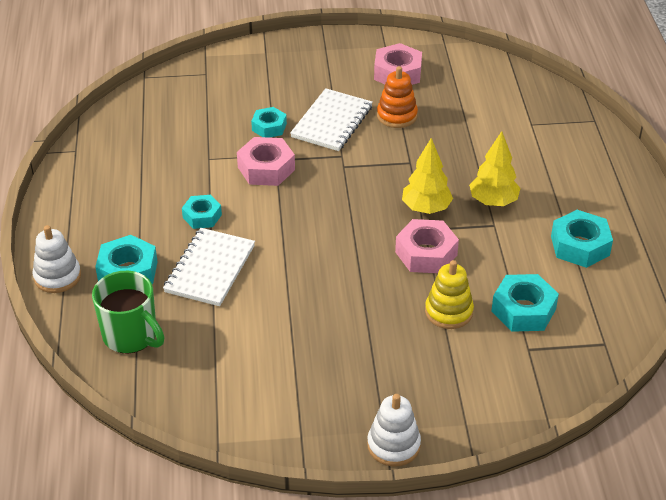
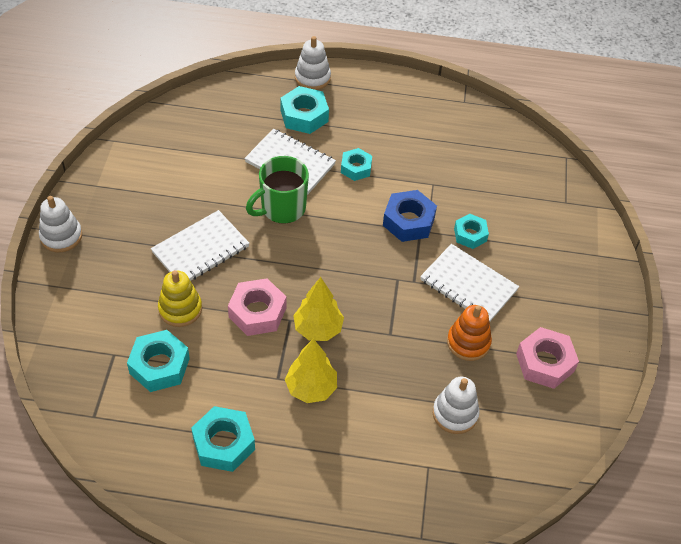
camera: 100 degrees right, 10 degrees up
(131, 336) = (234, 109): green mug -> green mug (282, 208)
(266, 168) = (408, 221): pink nut -> blue nut
(364, 315) = (200, 249): none -> white notebook
(473, 115) = (455, 413): none -> white stacking toy

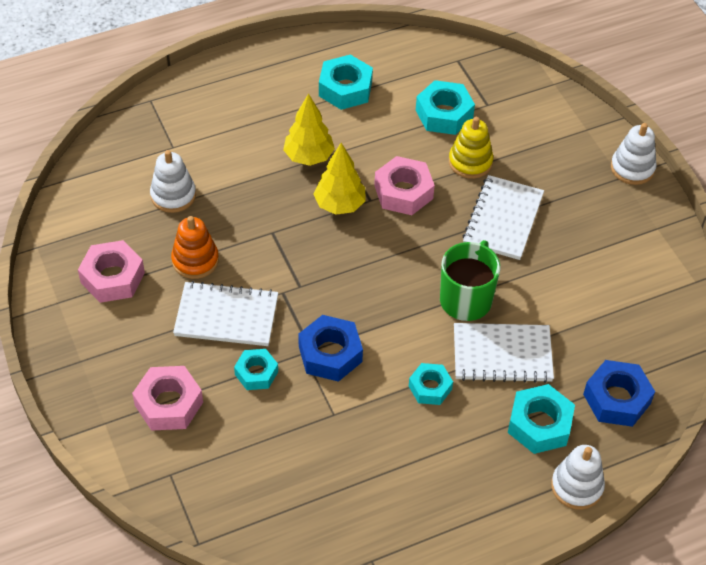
camera: 150 degrees right, 0 degrees up
(242, 105) = (616, 399): none -> blue nut
(545, 245) = (168, 404): none -> pink nut

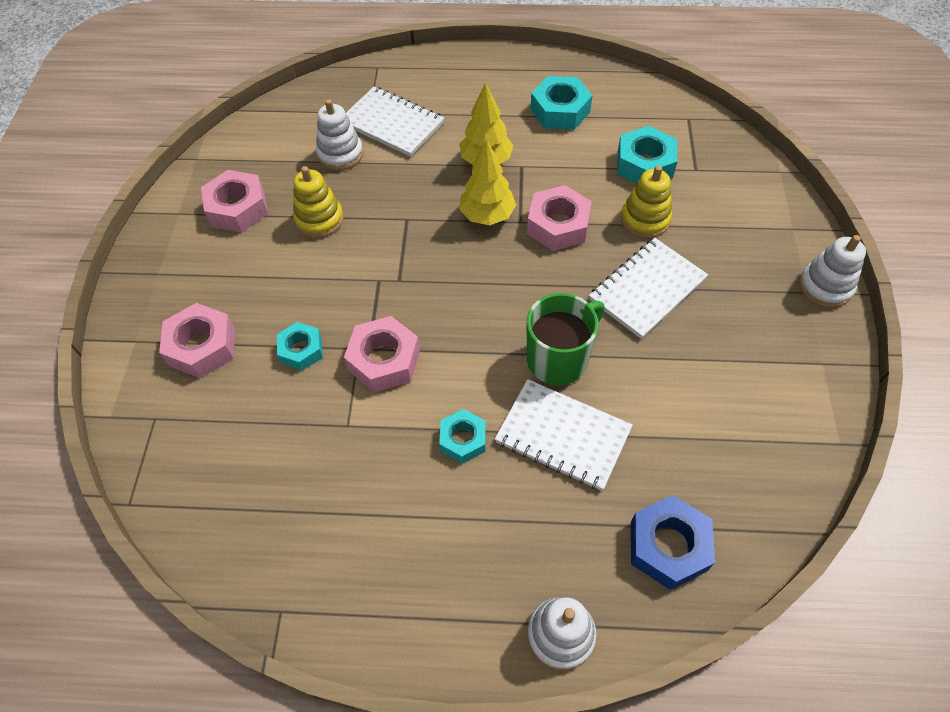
camera: 30 degrees right, 5 degrees up
(195, 260) = (319, 219): orange stacking toy -> yellow stacking toy
(226, 316) = (312, 282): white notebook -> white notebook (392, 123)
(330, 354) = (384, 360): blue nut -> pink nut
(539, 424) = (559, 536): turquoise nut -> none

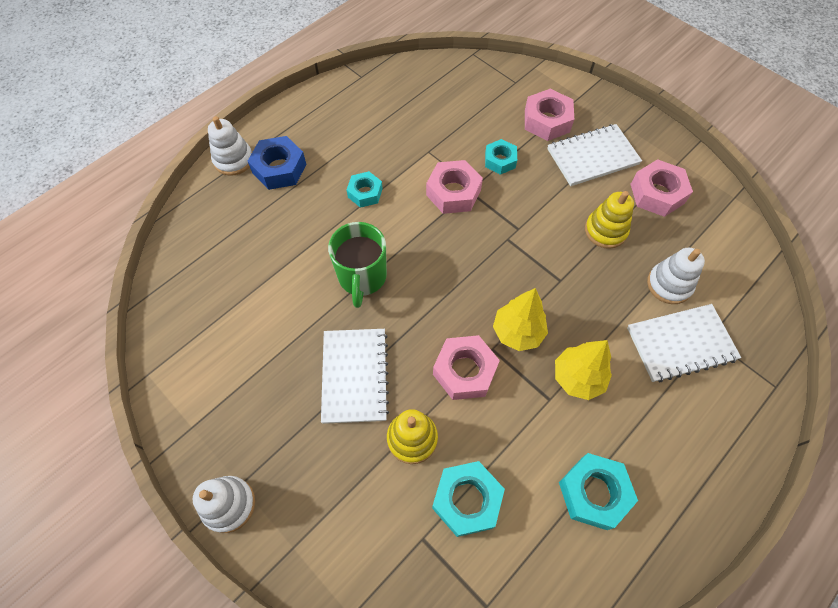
camera: 130 degrees right, 5 degrees up
(563, 436) = (316, 238): white notebook -> white notebook (592, 157)
(668, 546) = (212, 233): blue nut -> blue nut (279, 168)

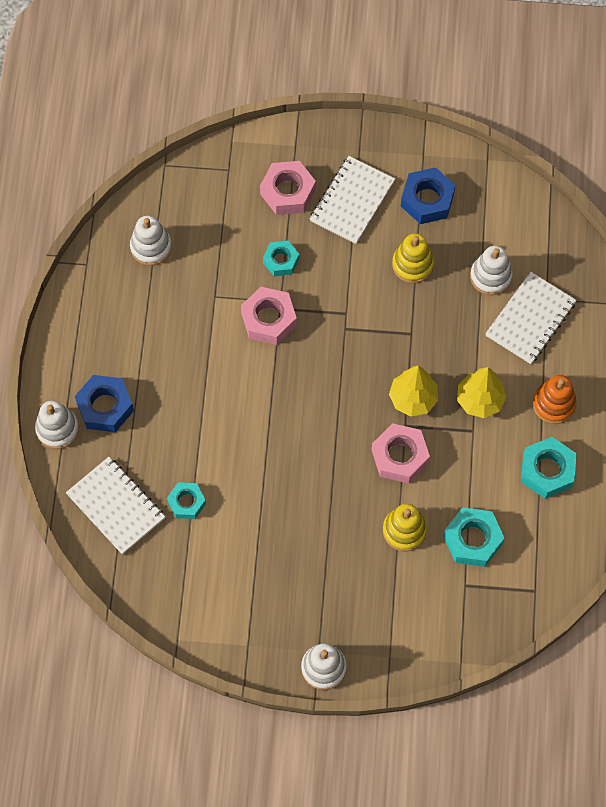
camera: 40 degrees left, 5 degrees up
(355, 376) = (327, 521): white notebook -> white notebook (116, 506)
(362, 277) = (263, 445): green mug -> none
(365, 193) = (198, 374): turquoise nut -> turquoise nut (187, 502)
(414, 93) = (151, 247): none -> white stacking toy
(648, 434) = (553, 404): none -> orange stacking toy
(657, 193) = (427, 200): pink nut -> blue nut

